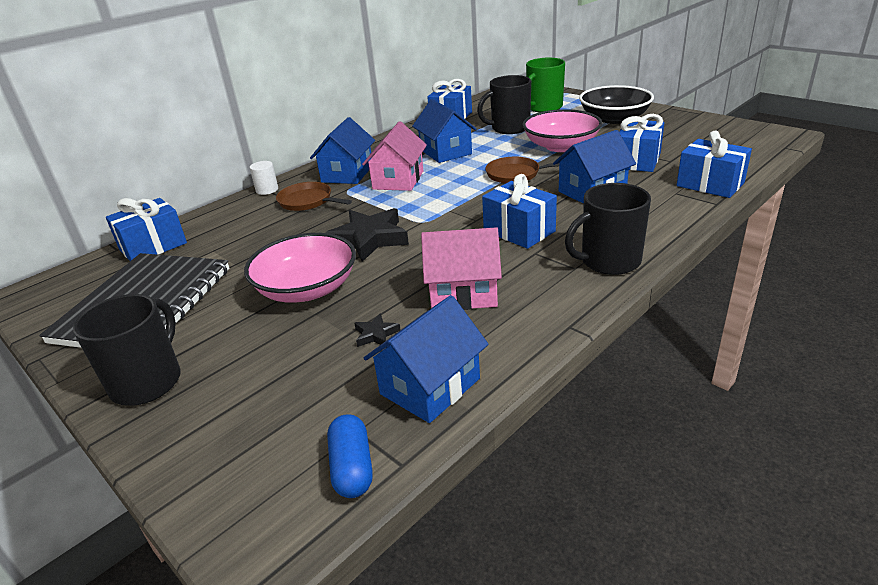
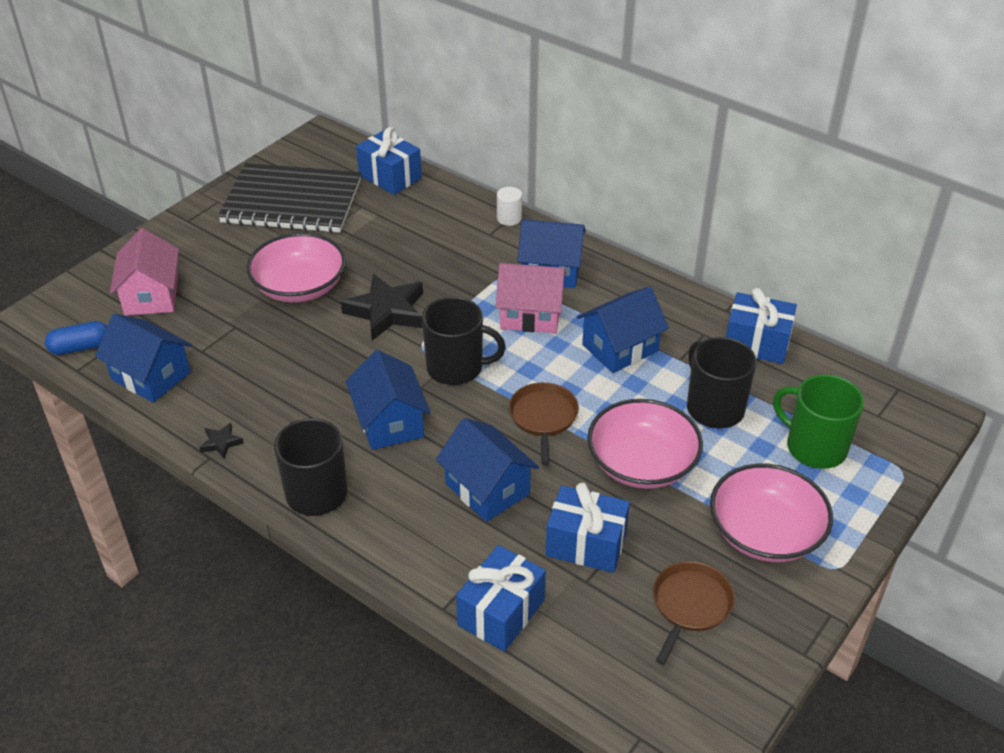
camera: 80 degrees right, 10 degrees up
(148, 381) = (191, 233): black mug -> black mug (456, 368)
(307, 201) = (478, 253): brown pan -> brown pan (690, 605)
(376, 334) = (223, 338): black star -> black star (221, 443)
(463, 293) = (275, 386): pink house -> pink house (151, 296)
(519, 231) = (389, 422): blue gift -> blue house
(614, 119) = (765, 533): black bowl -> pink bowl

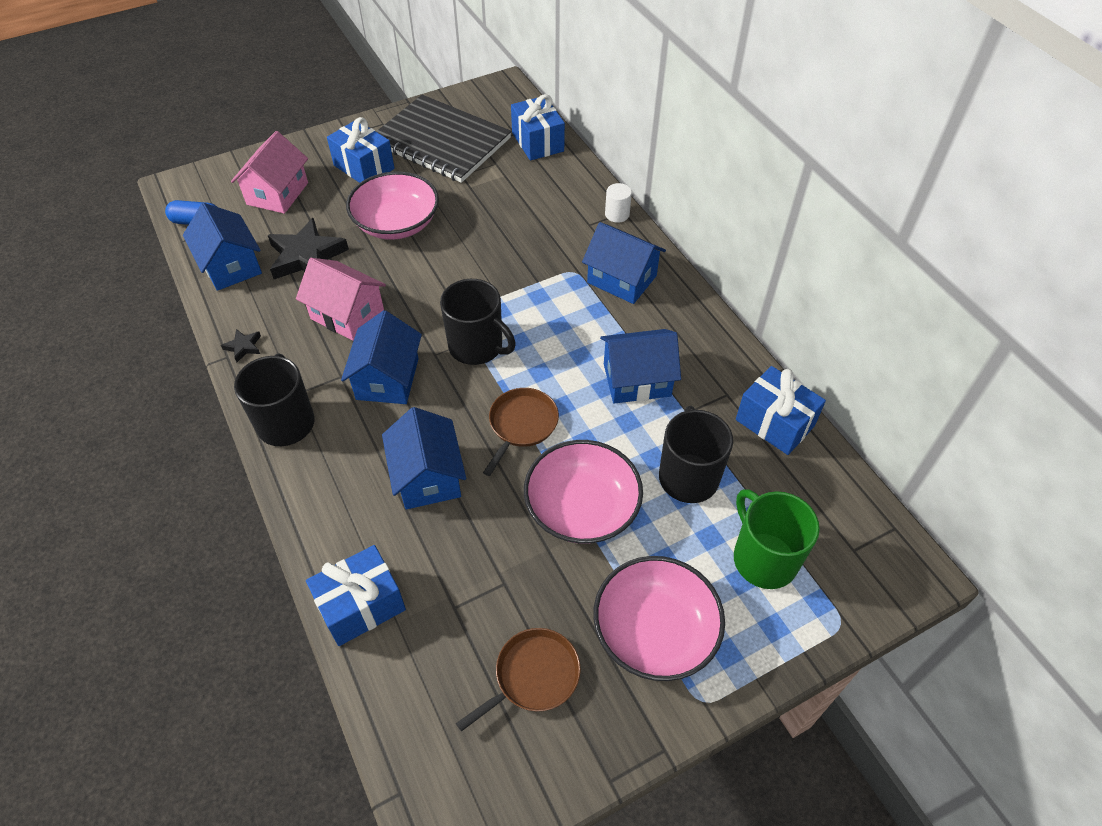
camera: 25 degrees right, 10 degrees up
(386, 312) = (452, 271): black star -> black star (306, 256)
(530, 315) = (575, 317): pink house -> pink house (347, 315)
(586, 544) = (478, 569): blue gift -> blue gift (364, 167)

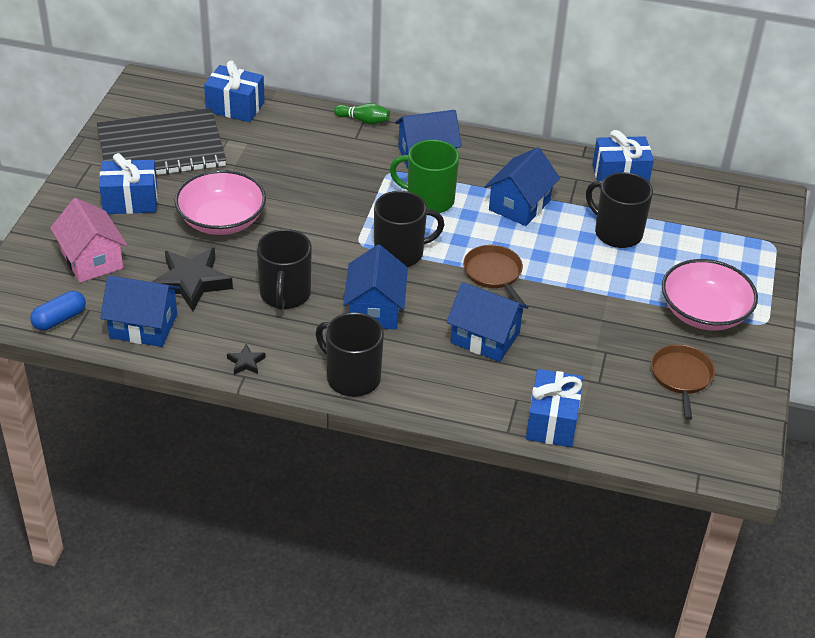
camera: 50 degrees left, 10 degrees down
(347, 315) = (285, 295): pink house -> black mug
(387, 379) = (375, 309): blue house -> blue house turned 45 degrees clockwise
(582, 507) = (588, 288): pink bowl -> none
(617, 214) = (363, 120): white cylinder -> green bowling pin
(763, 558) = (704, 242): green mug -> green mug (429, 200)

